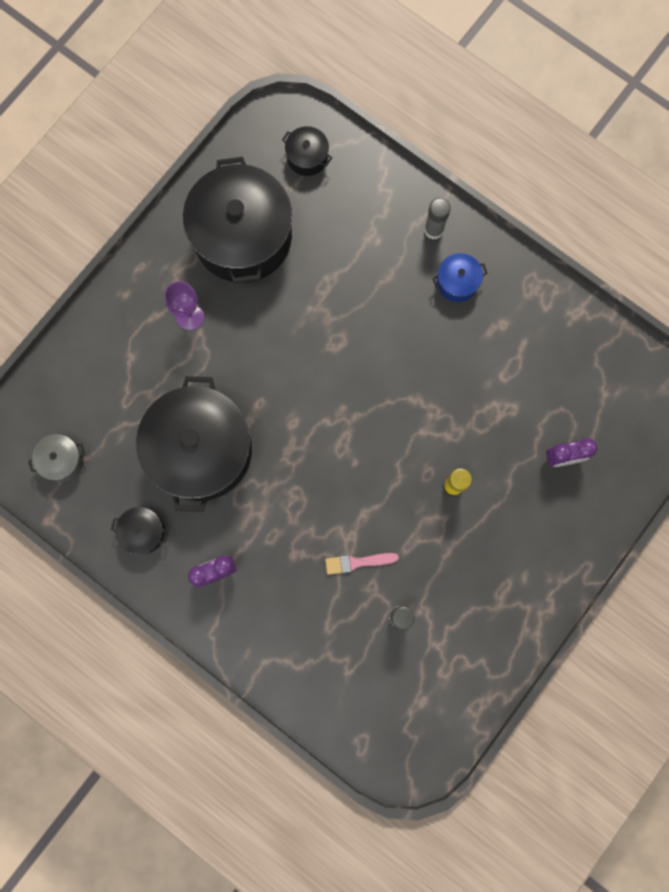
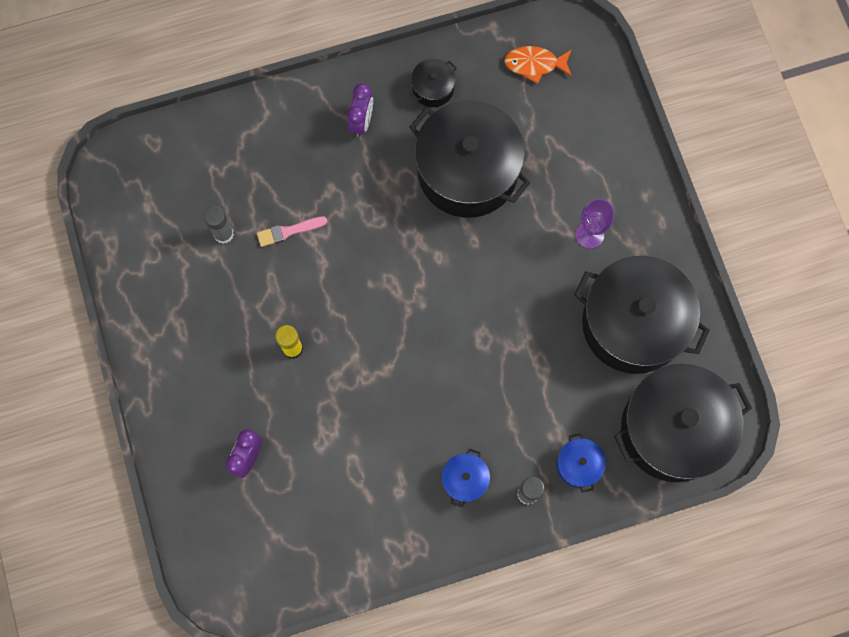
camera: 125 degrees right, 5 degrees down
(62, 460) = (534, 64): grey pot -> orange fish
(307, 157) = (673, 429): black pot -> black pot, size x2.36
(357, 562) = (288, 231): pink brush -> pink brush turned 135 degrees counterclockwise
(384, 207) = (578, 465): none -> blue pot

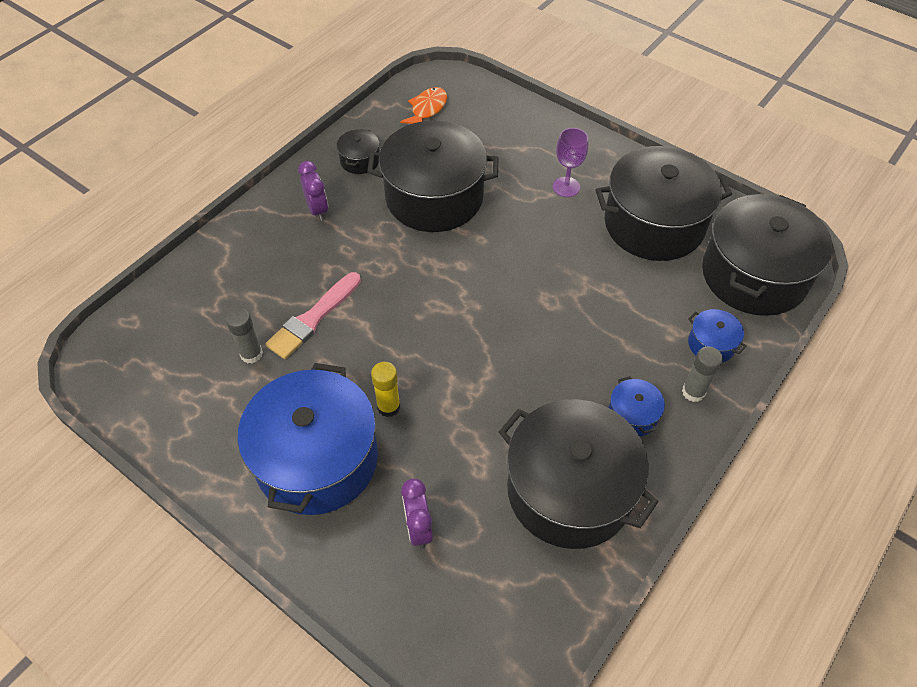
camera: 35 degrees left, 20 degrees down
(215, 356) = (317, 459): none -> blue pot
(288, 231) = (313, 318): pink brush -> pink brush, size x1.59
(371, 503) = (569, 490): none -> black pot
(534, 64) = (427, 109): orange fish -> orange fish turned 150 degrees clockwise

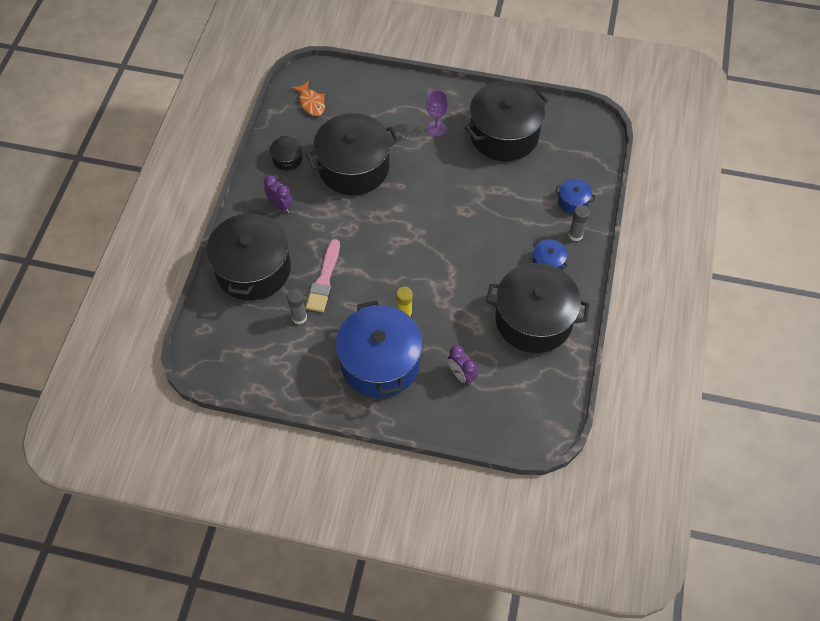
camera: 25 degrees left, 5 degrees up
(427, 109) = (311, 103): orange fish -> orange fish turned 150 degrees clockwise
(754, 275) = (578, 147): black pot -> black pot (253, 269)

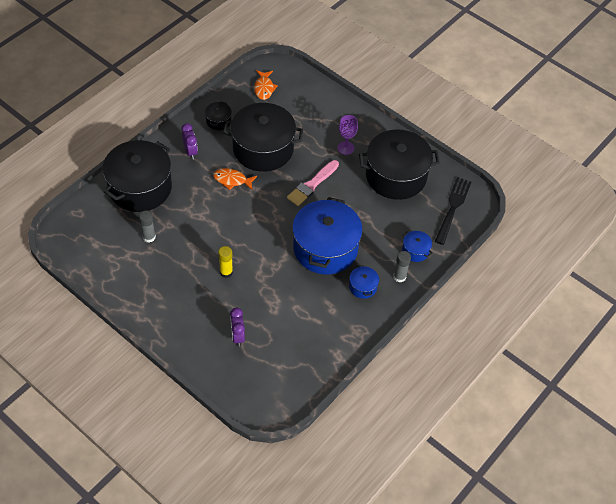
camera: 25 degrees right, 5 degrees down
(324, 279) = (185, 219): pink brush -> pink brush (312, 184)
(344, 215) = (232, 180): none -> orange fish
(380, 362) = (184, 297): blue pot -> blue pot (325, 248)
(533, 319) = (321, 323): black pot -> none
(579, 142) = (453, 208): none -> black fork

